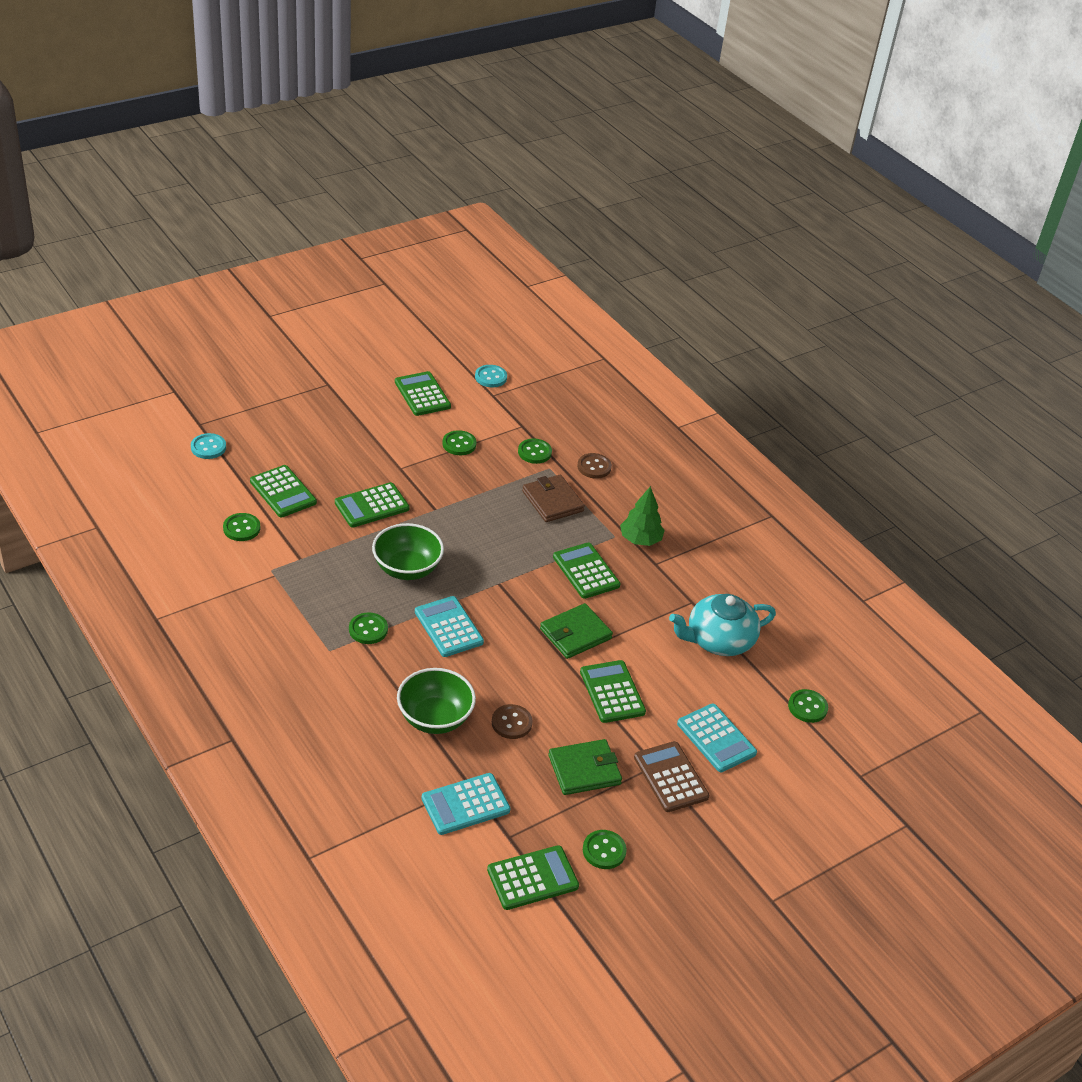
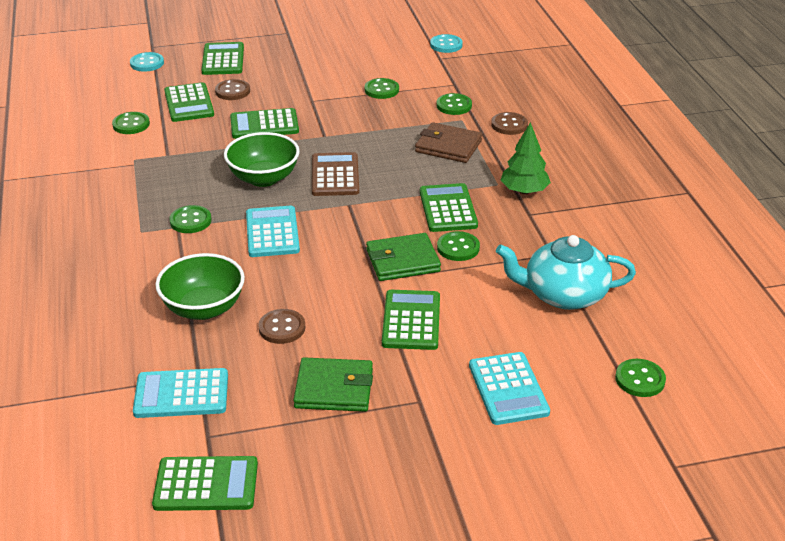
camera: 25 degrees right, 5 degrees down
(317, 469) = (232, 91): none -> brown button
(422, 394) = (370, 50): green calculator -> green calculator (223, 59)
(552, 501) = (448, 146): brown wallet -> brown wallet turned 60 degrees counterclockwise
(604, 850) = (306, 475): green button -> green button (458, 248)
(670, 777) = (430, 417): brown calculator -> brown calculator (335, 175)

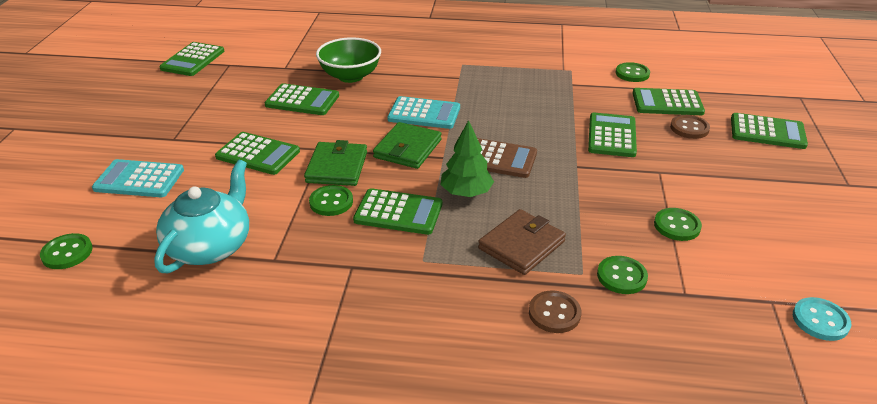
camera: 110 degrees right, 0 degrees up
(147, 63) = (759, 91): turquoise button -> none
(181, 394) = (273, 61): turquoise calculator -> none
(190, 221) = (464, 83): green button -> none
(263, 178) = (511, 121): green bowl -> none
(282, 328) = (302, 100): brown button -> green calculator
(334, 388) = (222, 109): green wallet -> green wallet (407, 149)
(524, 191) = (397, 277): green tree -> green tree (466, 193)

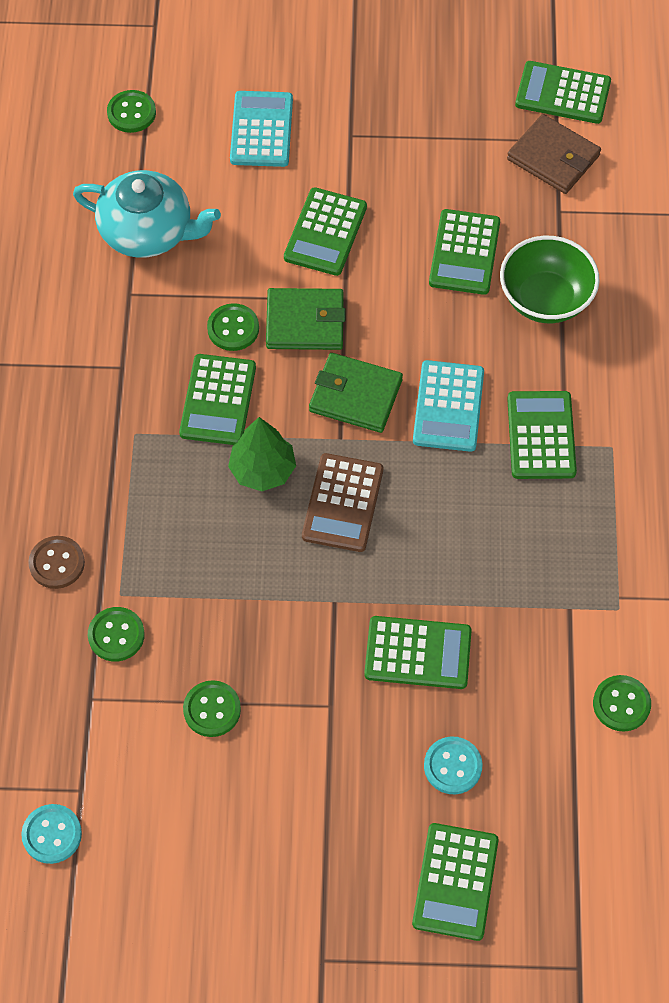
camera: 85 degrees right, 25 degrees up
(521, 245) = (165, 532): brown wallet -> brown wallet (553, 157)
(667, 103) = (527, 746): green calculator -> green calculator (541, 435)
(689, 128) = (452, 766): brown button -> turquoise button

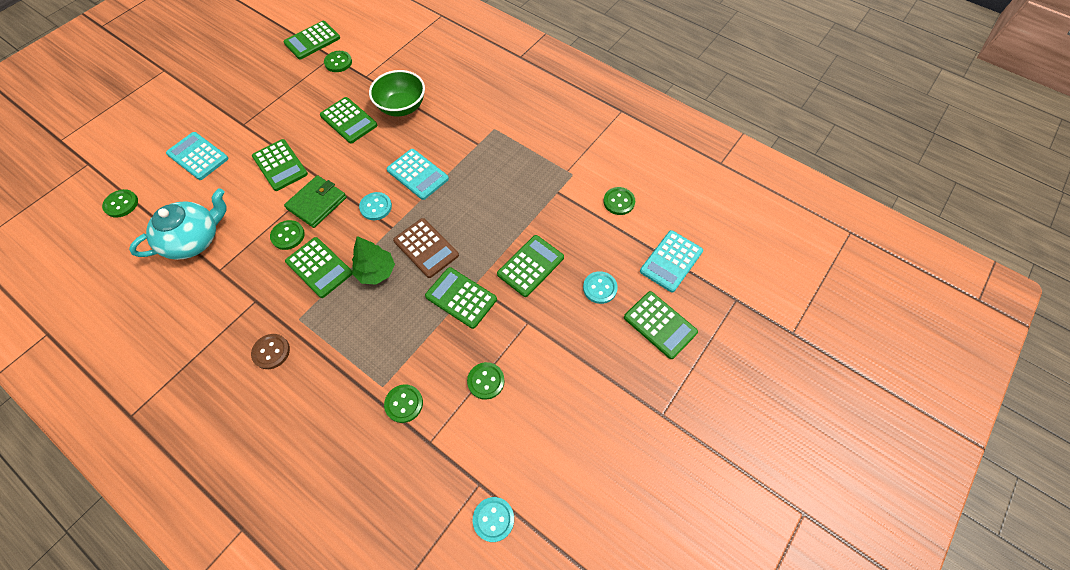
camera: 55 degrees left, 0 degrees up
(57, 563) = (335, 409): brown button -> brown button (271, 352)
(355, 395) = (376, 207): green wallet -> turquoise button
(541, 435) = (465, 150): green calculator -> green calculator (461, 298)
(553, 157) = (338, 62): brown wallet -> green button
(573, 839) = (671, 261): none -> turquoise calculator

